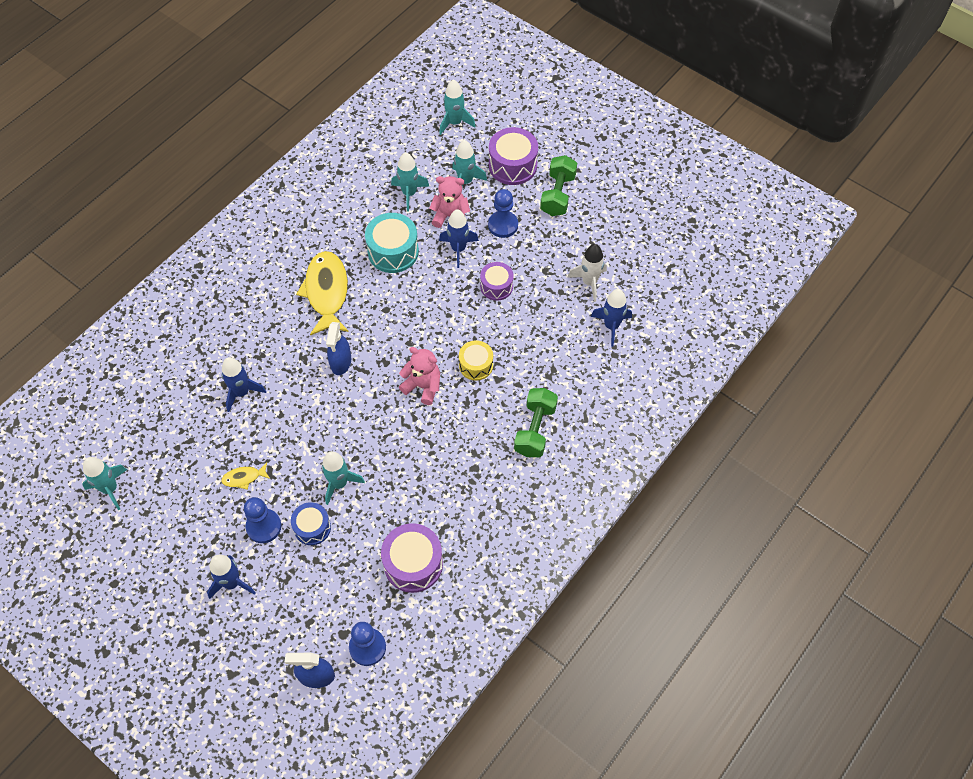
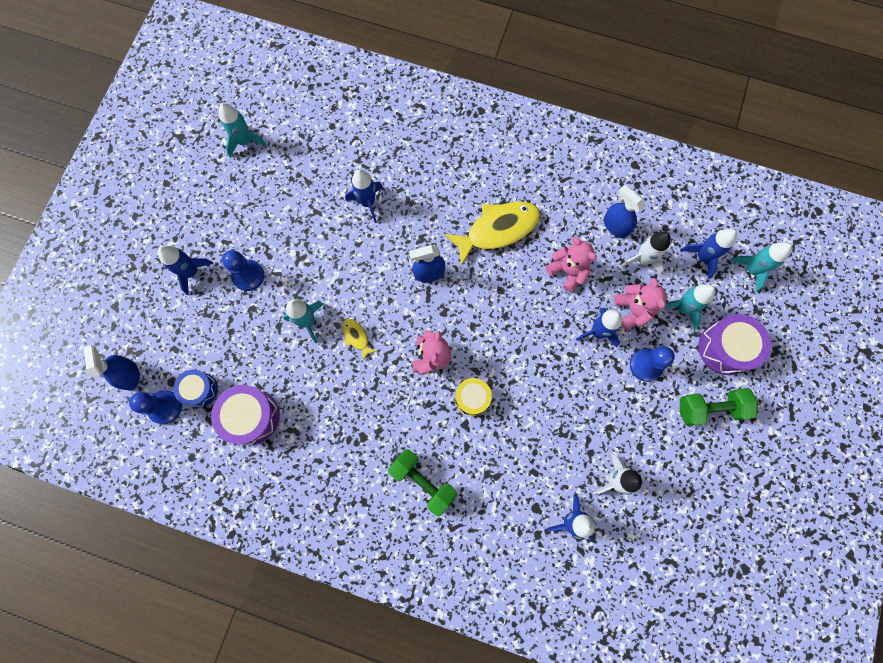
camera: 70 degrees right, 15 degrees up
(244, 478) = (287, 240): yellow fish -> yellow fish (356, 337)
(312, 527) = (259, 316): blue drum -> blue drum (200, 390)
(369, 201) = (615, 226): none -> blue spray bottle
(393, 251) = (568, 271): turquoise drum -> pink teddy bear
(409, 193) = (642, 259): turquoise rocket -> white rocket
(427, 151) = (702, 257): none -> blue rocket
(496, 286) = (569, 385): purple drum -> none
(535, 430) = (423, 481): green dumbbell -> green dumbbell turned 45 degrees clockwise

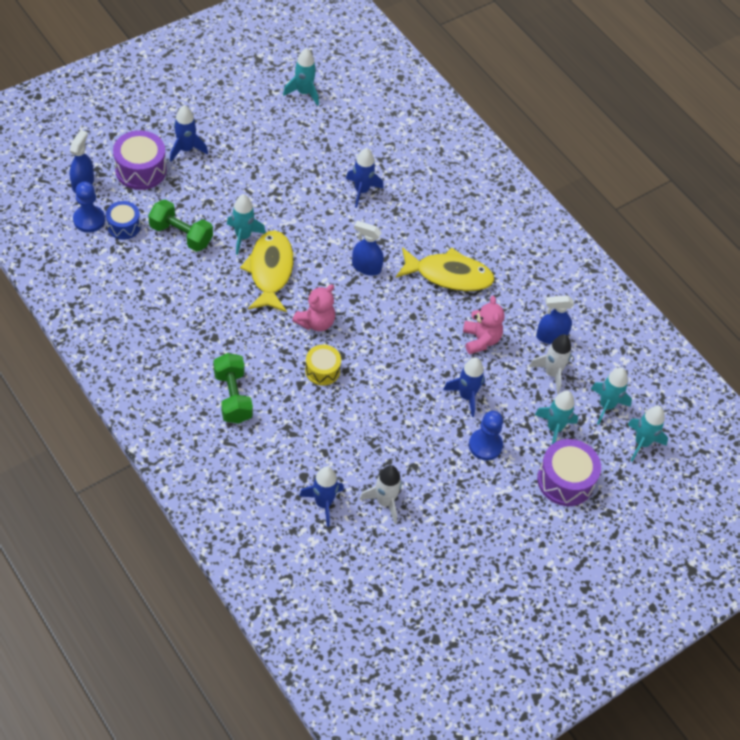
camera: 30 degrees right, 20 degrees down
(248, 276) = (226, 179): blue pawn -> none
(251, 417) = (145, 268): purple drum -> purple drum (141, 170)
(356, 337) = (270, 271): yellow fish -> yellow fish, size x2.22
(615, 226) = (551, 336): blue spray bottle -> blue spray bottle turned 90 degrees counterclockwise
(633, 309) = (511, 401): pink teddy bear -> none
(702, 257) = (606, 406): blue rocket -> turquoise rocket
(710, 408) = (511, 511): green dumbbell -> green dumbbell (181, 235)

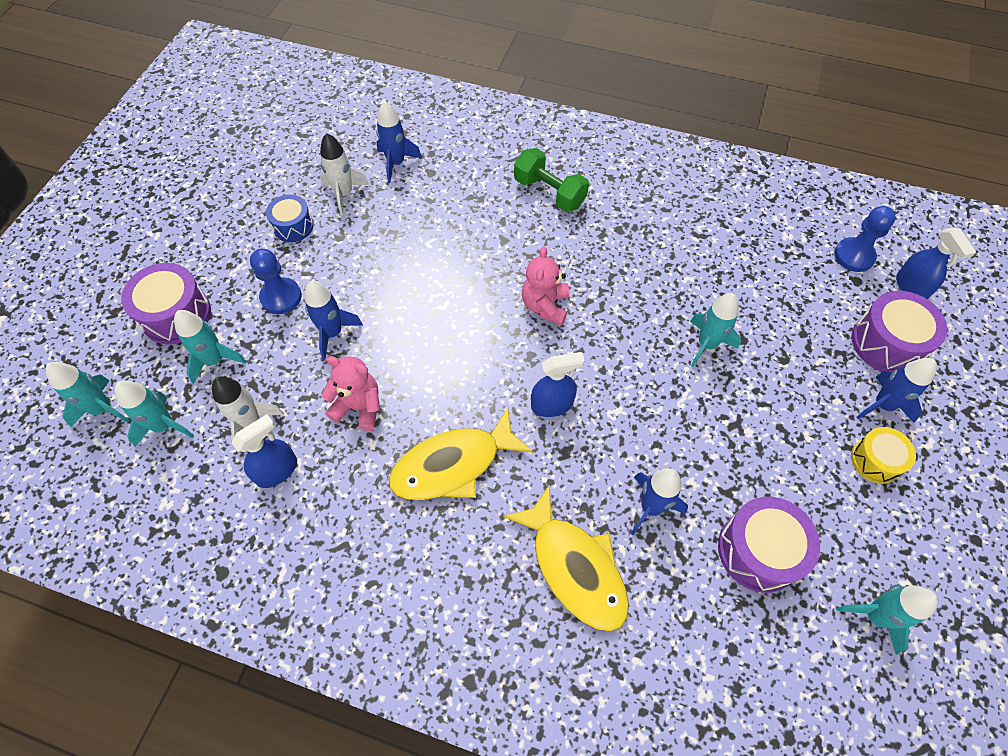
camera: 150 degrees right, 5 degrees up
(124, 226) = (819, 272): blue drum -> blue drum (293, 226)
(181, 235) = (762, 302): green dumbbell -> none
(270, 271) = (641, 327): yellow fish -> yellow fish (574, 567)
(322, 370) = (495, 264): yellow drum -> yellow drum (875, 460)
(328, 143) = (758, 551): none -> purple drum
(480, 340) = (359, 407): pink teddy bear -> pink teddy bear turned 150 degrees clockwise

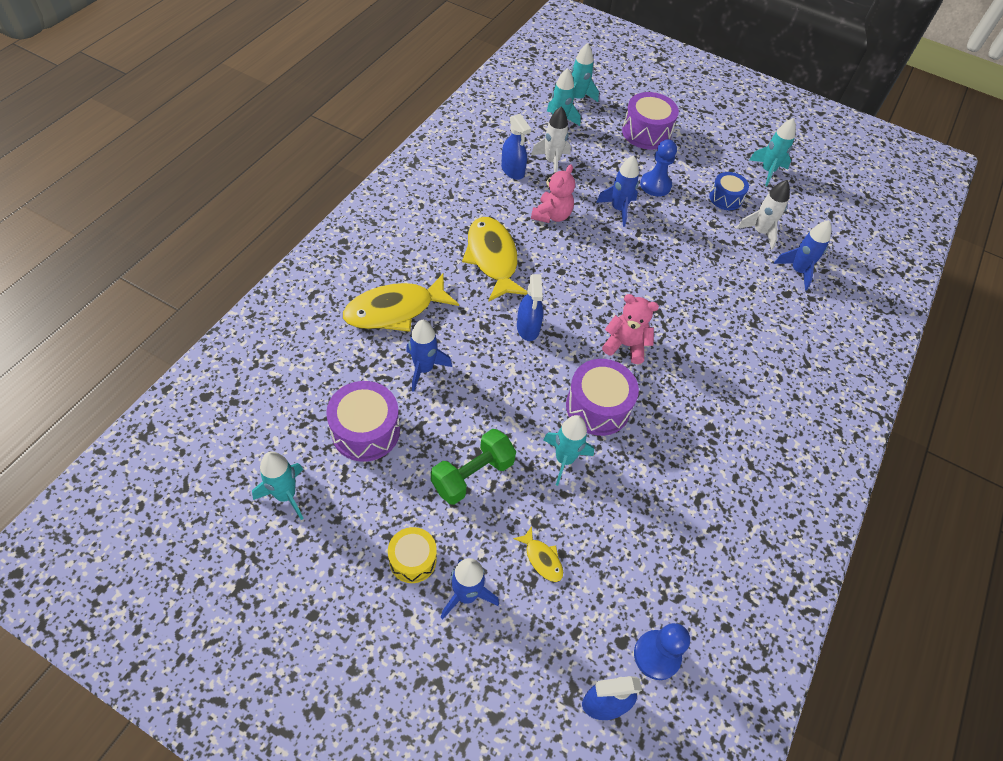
camera: 95 degrees right, 5 degrees down
(215, 360) = (605, 148): turquoise rocket -> turquoise rocket (767, 171)
(549, 192) = (760, 379): green dumbbell -> green dumbbell (472, 475)
(817, 349) = (542, 559): none -> yellow fish
(887, 343) = (535, 636): purple drum -> purple drum (597, 407)

